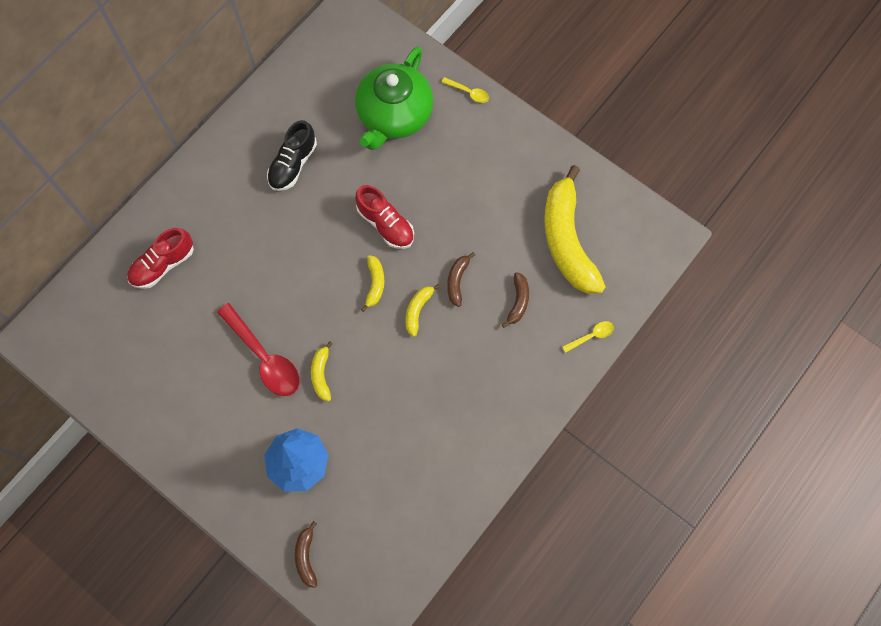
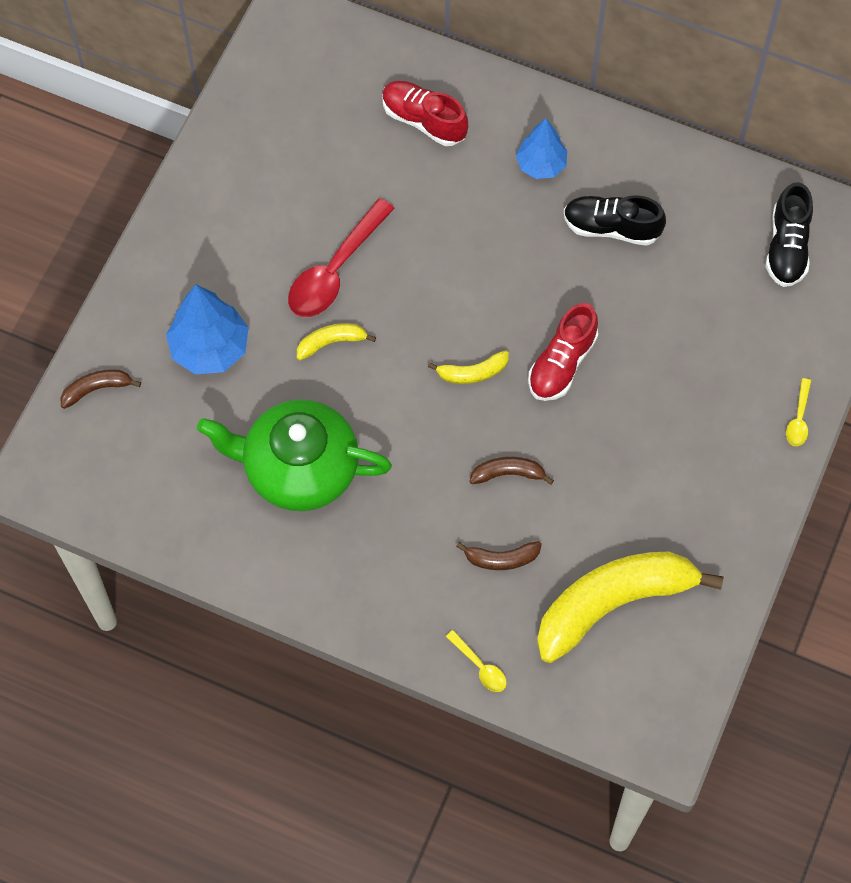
camera: 75 degrees right, 5 degrees down
(228, 196) = (541, 164): none -> blue tree
(344, 62) = (787, 247): none -> black shoe
(394, 115) = (728, 332): green teapot -> green teapot (299, 468)
(418, 310) = (451, 435): yellow banana -> none

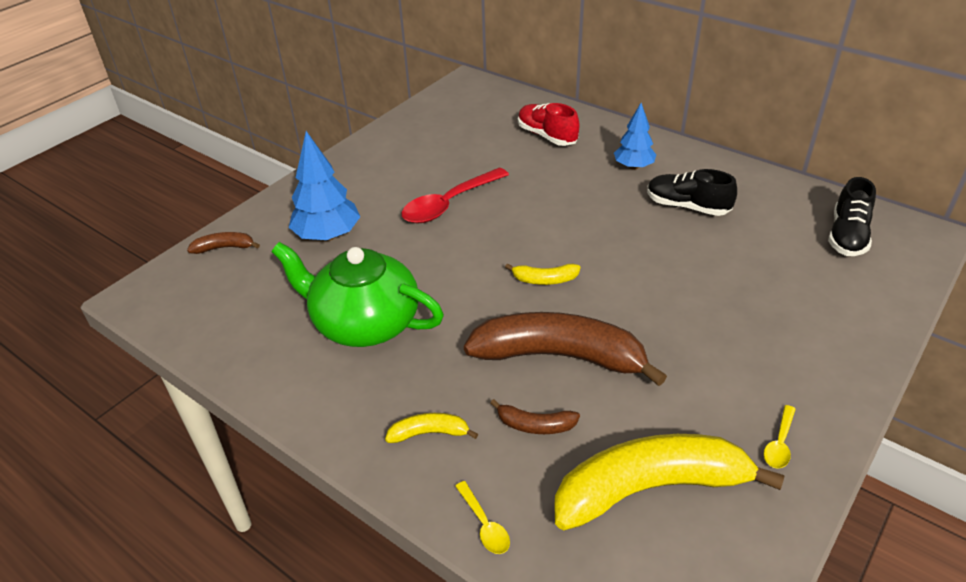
camera: 15 degrees right, 25 degrees down
(331, 342) = (428, 245): yellow banana -> yellow banana (429, 433)
(508, 473) = (559, 356): brown banana -> brown banana, size x2.34
(562, 363) = (628, 284): red shoe -> none
(799, 419) = (865, 357): yellow spoon -> yellow spoon (779, 444)

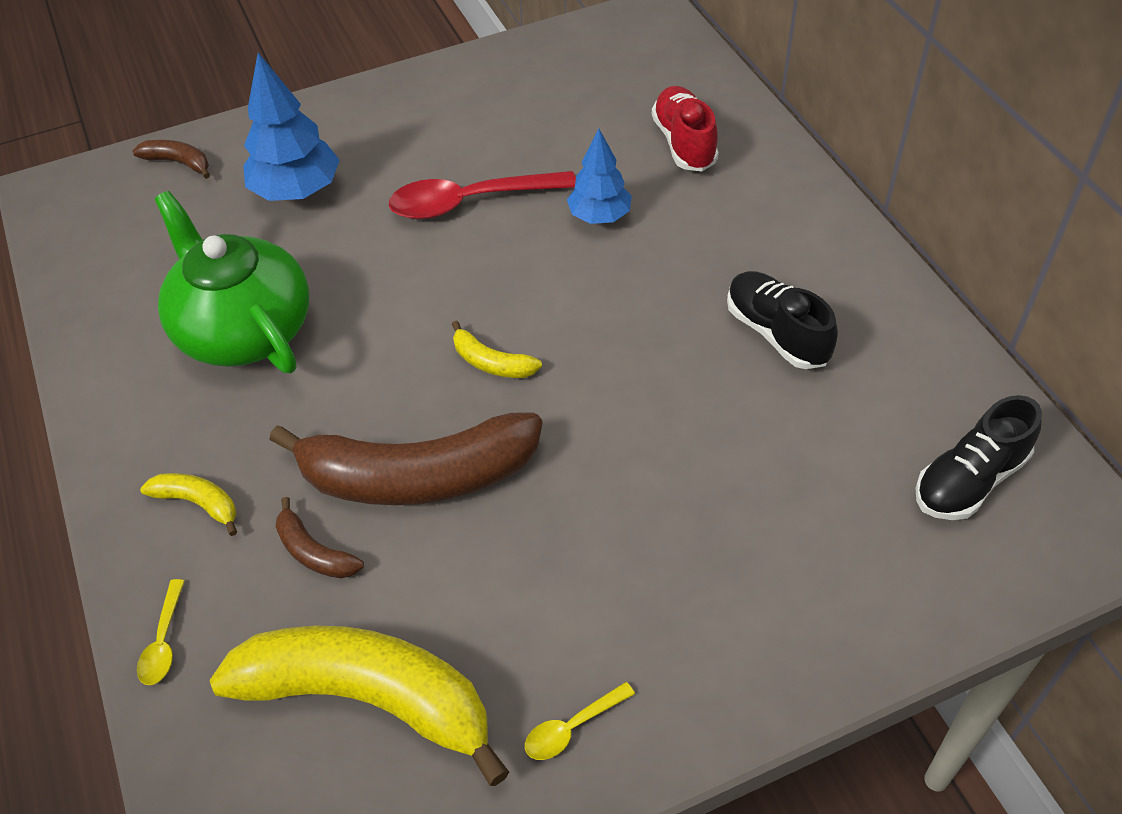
camera: 30 degrees right, 10 degrees up
(559, 356) = (417, 476): brown banana -> brown banana turned 135 degrees clockwise
(633, 166) = (760, 238): blue tree -> blue tree (599, 216)

